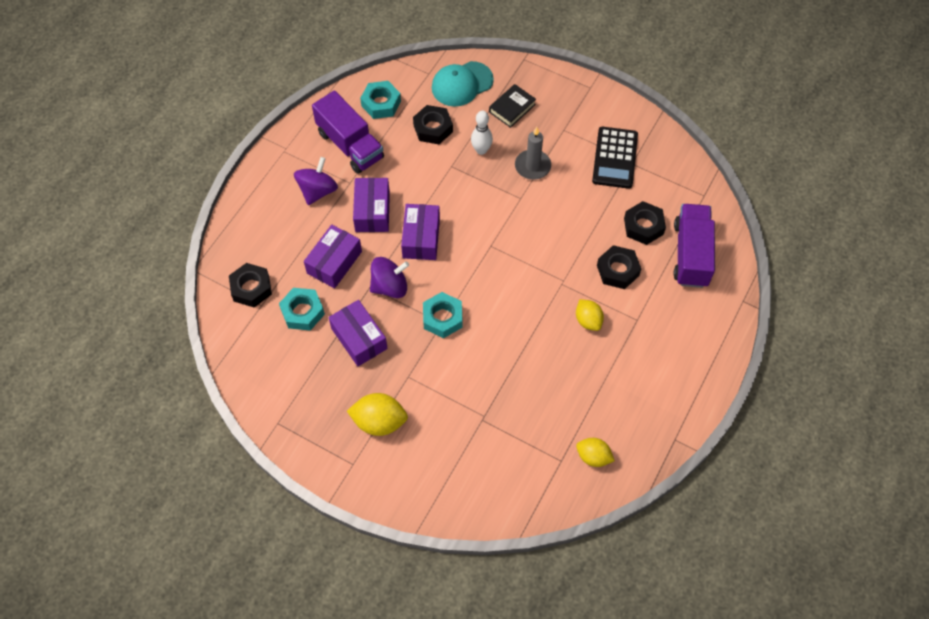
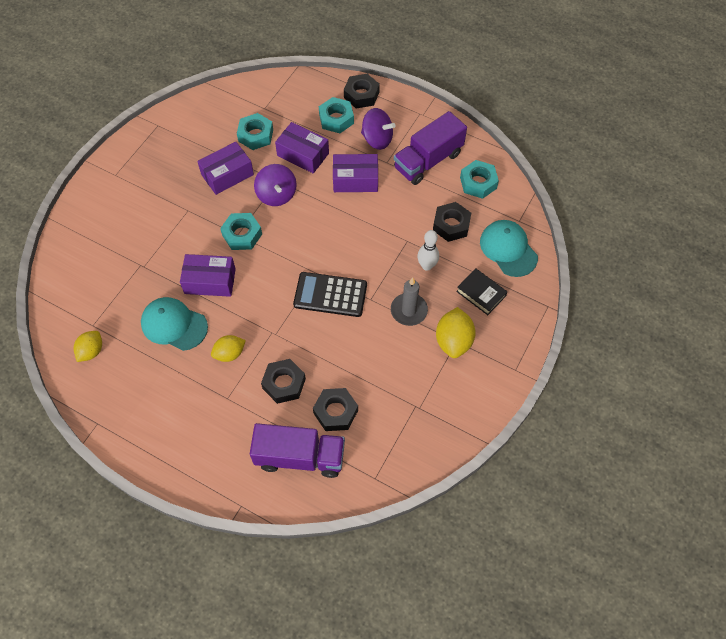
camera: 90 degrees right, 0 degrees up
(251, 288) = (280, 100): black nut -> black nut (361, 95)
(285, 230) = (336, 119): none -> turquoise nut
(379, 422) = (149, 191): yellow lemon -> yellow lemon (453, 341)
(421, 238) = (326, 217): purple box -> purple box (210, 281)
(557, 376) = (174, 325): none -> turquoise cap
(615, 158) = (421, 389): black calculator -> black calculator (330, 295)

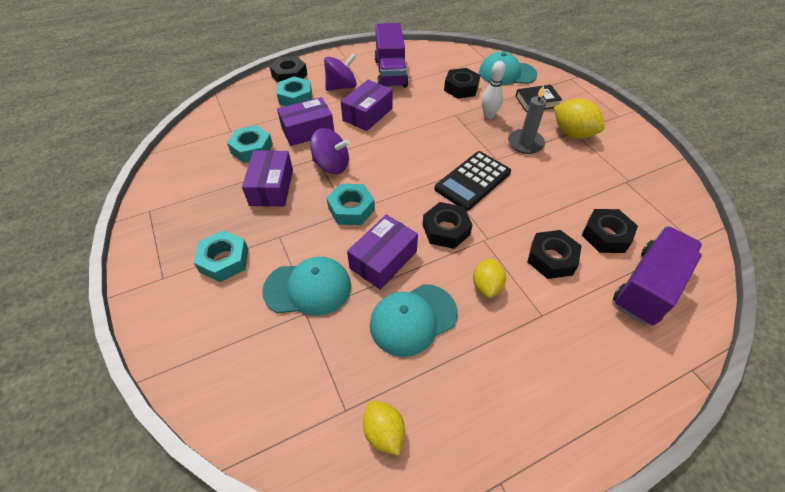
camera: 55 degrees left, 10 degrees down
(159, 254) = (308, 288): none -> turquoise cap
(264, 303) = (446, 230): none -> black nut
(478, 183) = (435, 61): turquoise nut -> turquoise nut (224, 260)

